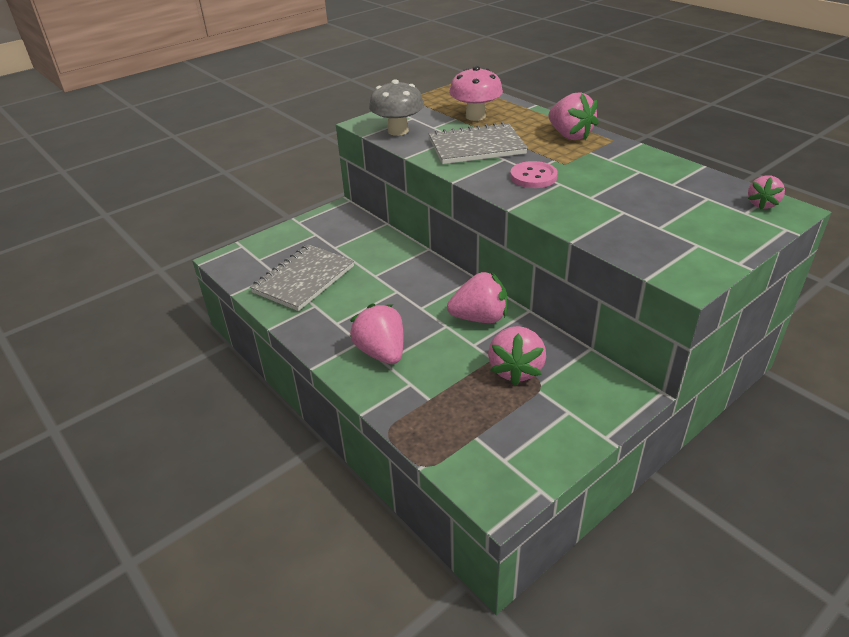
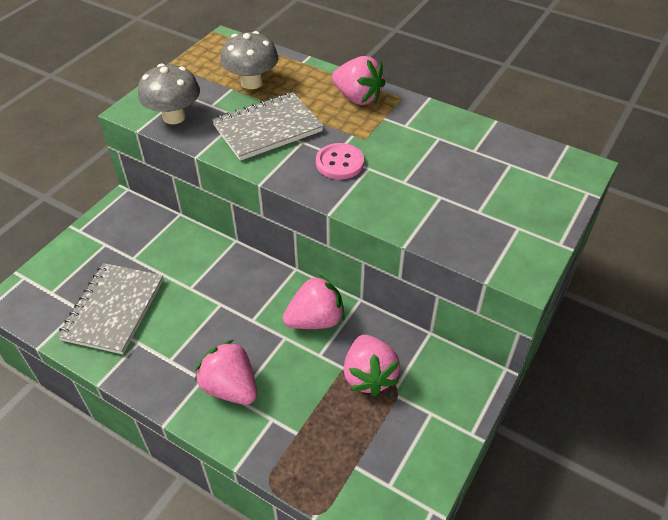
camera: 20 degrees left, 10 degrees up
(475, 116) = (251, 82): pink mushroom -> grey mushroom
(762, 204) = (559, 164): pink strawberry -> none

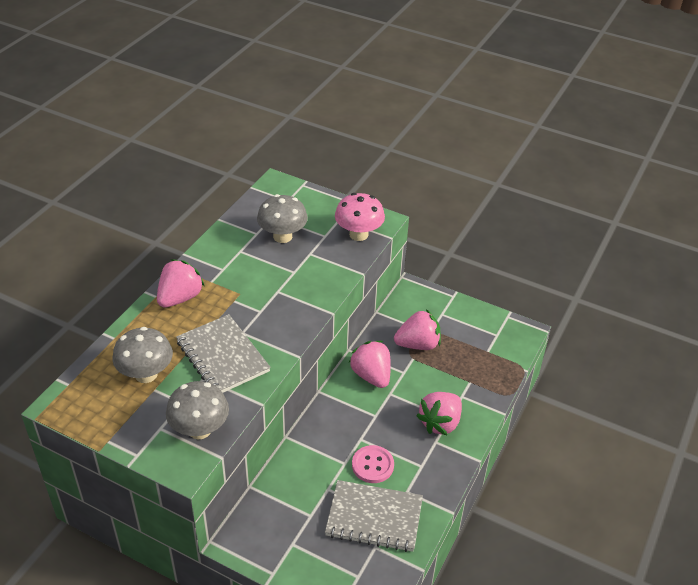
camera: 95 degrees left, 5 degrees down
(339, 163) = (271, 308): pink button -> pink button (372, 465)
(471, 172) = (282, 236): none -> grey mushroom
(487, 246) = (358, 234): none -> pink mushroom

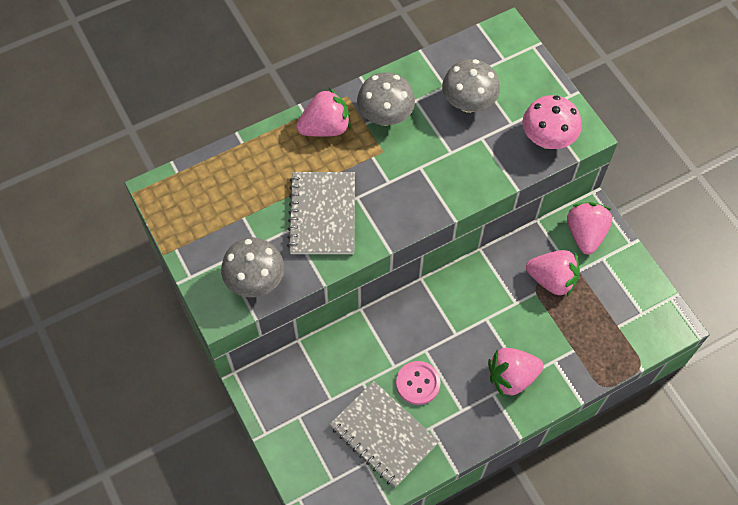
camera: 35 degrees right, 20 degrees up
(146, 374) = (246, 197): grey mushroom -> grey mushroom (385, 116)
(371, 375) = (481, 289): pink strawberry -> pink strawberry (585, 234)

